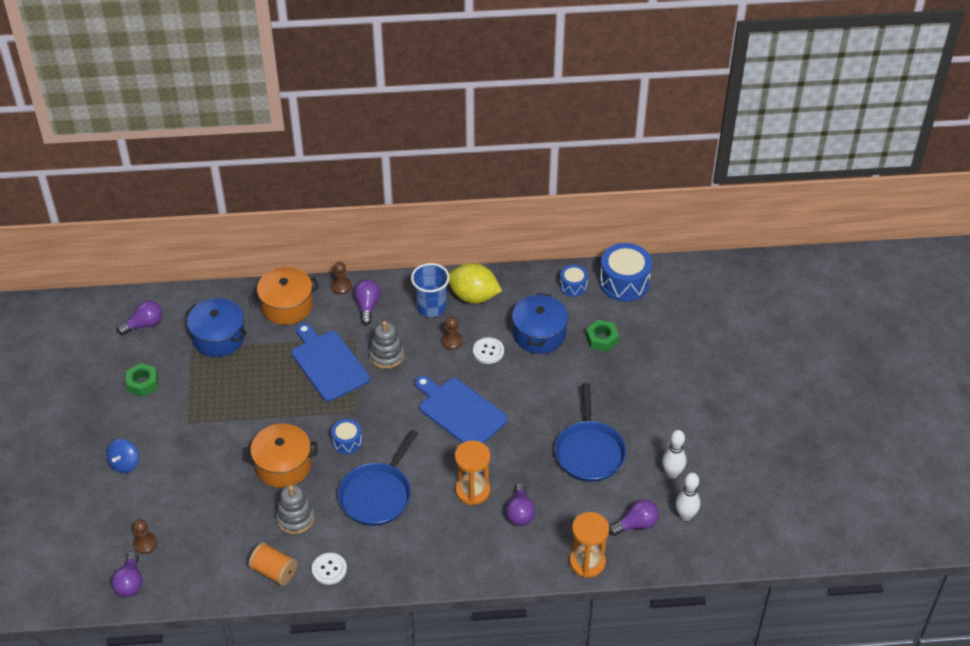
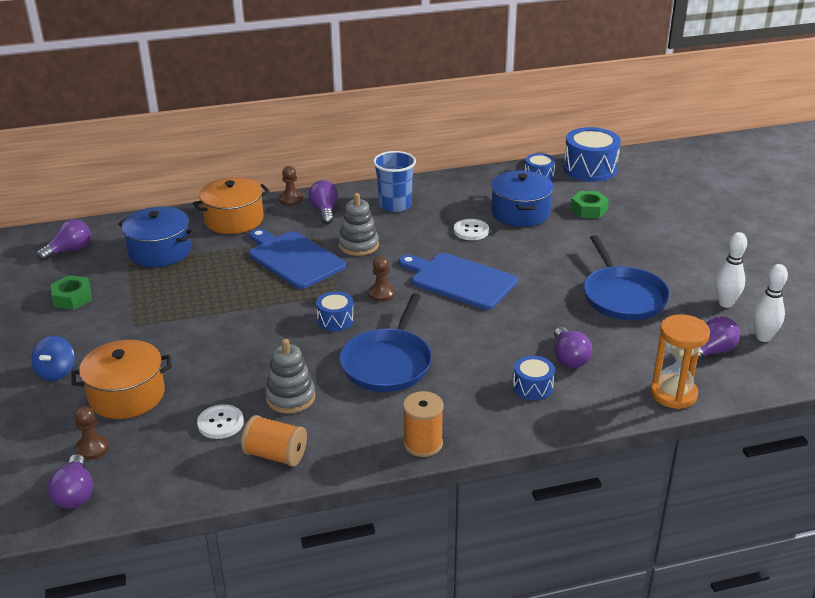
camera: 10 degrees left, 15 degrees down
(283, 465) = (262, 350): orange pot -> orange pot (127, 395)
(329, 569) = (349, 443): white button -> white button (220, 423)
(382, 579) = (423, 444): none -> orange spool
(452, 341) = (427, 227): brown pawn -> brown pawn (381, 294)
(472, 491) = (503, 345): orange hourglass -> none
(473, 296) = (438, 193): yellow lemon -> none
(481, 538) = (532, 387): none -> blue drum

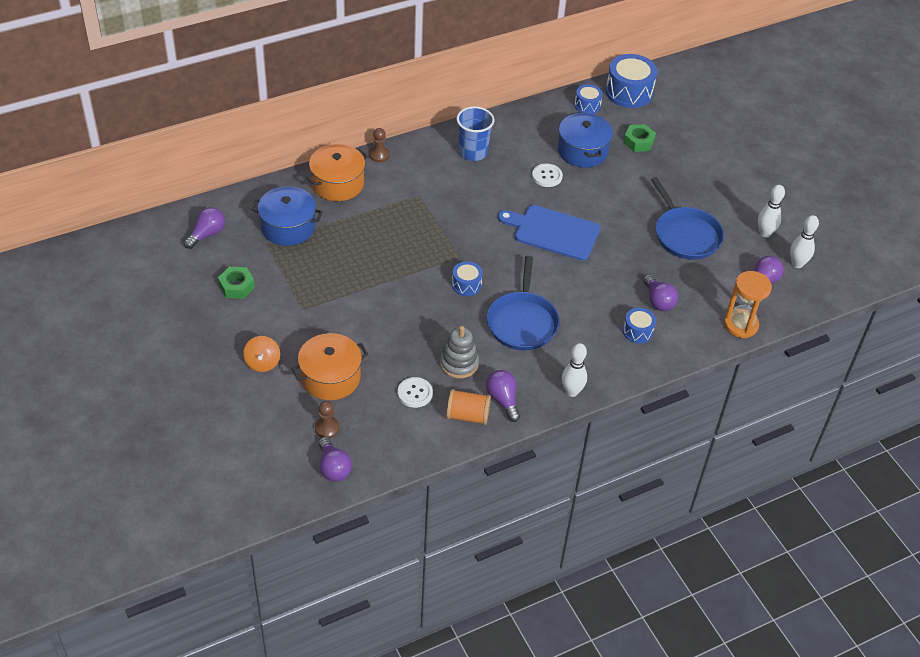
camera: 15 degrees left, 15 degrees up
(56, 372) = (262, 363): blue spinning top -> orange spinning top
(293, 258) = (407, 223): blue cutting board -> none
(324, 211) = (414, 165): purple light bulb -> purple light bulb (503, 400)
(358, 245) = (457, 202): grey stacking toy -> none
(381, 294) = (494, 253): brown pawn -> none
(423, 444) = (572, 392): orange spool -> white bowling pin

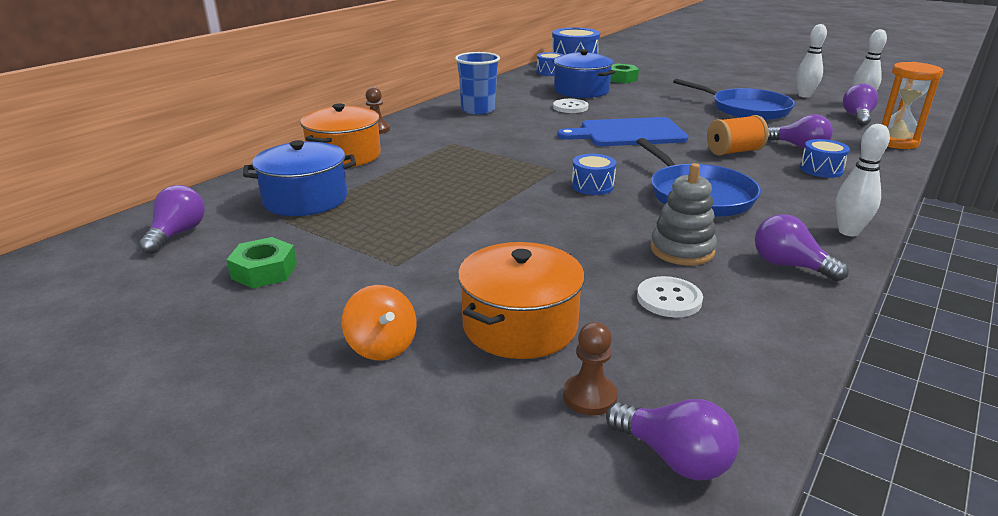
camera: 25 degrees left, 20 degrees down
(467, 415) = (773, 297): orange spool -> orange spool (734, 151)

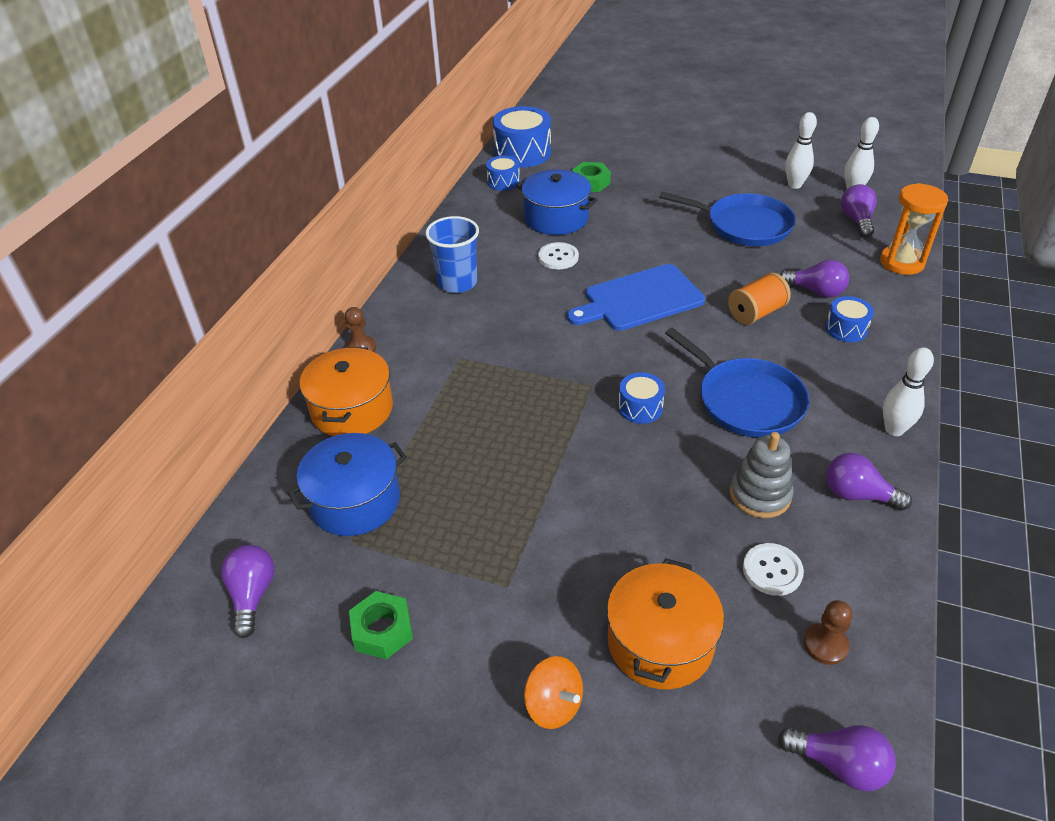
camera: 15 degrees left, 15 degrees up
(589, 396) = (753, 716): brown pawn -> brown pawn (825, 645)

